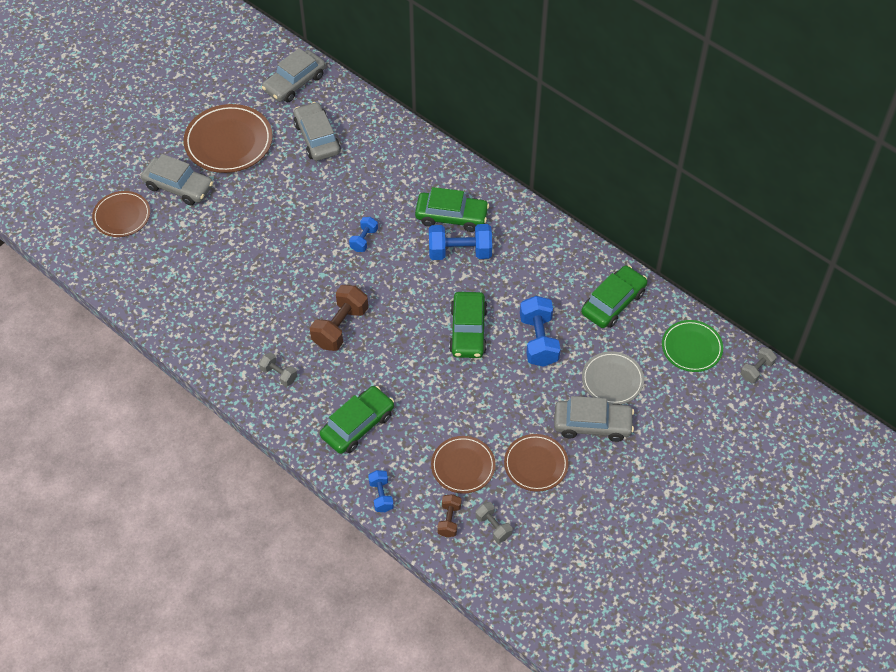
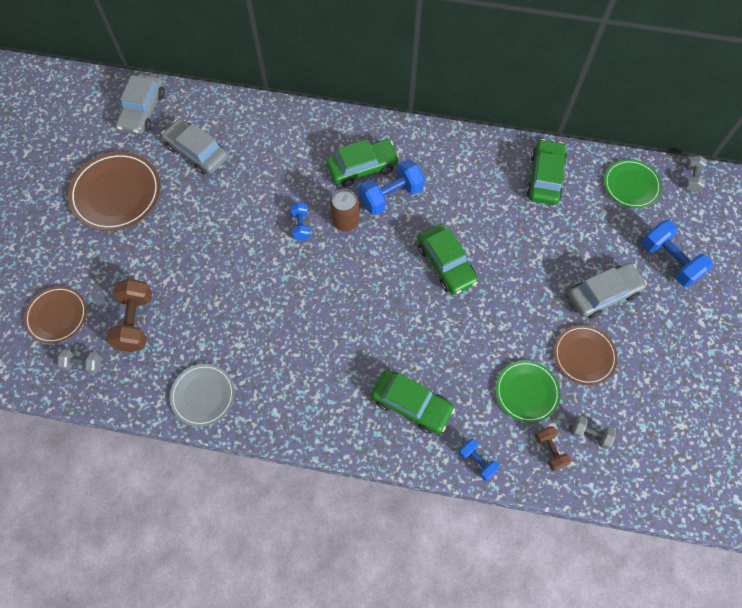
camera: 30 degrees left, 10 degrees up
(178, 187) = (95, 259): grey car -> none
(279, 374) = (308, 394): grey dumbbell -> grey dumbbell (83, 364)
(340, 327) = (334, 319): brown dumbbell -> brown dumbbell (135, 322)
(358, 425) = (411, 404): green car -> green car turned 105 degrees clockwise
(405, 254) = (345, 221): none -> brown can
(463, 466) = (527, 392): brown plate -> green plate
(538, 340) = (509, 242): blue dumbbell -> blue dumbbell (669, 261)
(612, 380) = (591, 246): grey plate -> grey plate (203, 395)

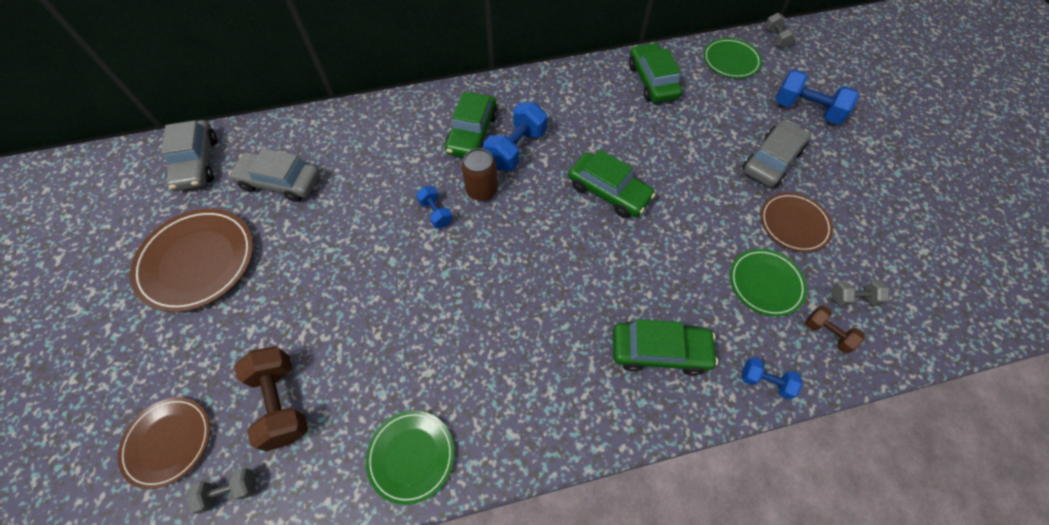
camera: 25 degrees left, 5 degrees down
(203, 395) = (411, 456): grey plate -> green plate
(362, 167) = (472, 133): green car -> green car turned 150 degrees clockwise

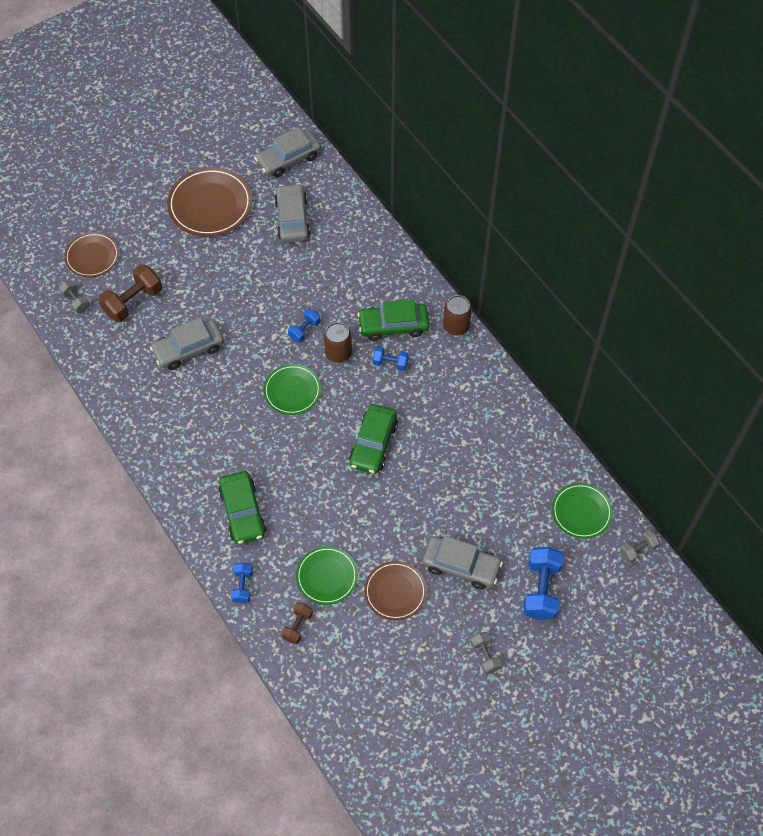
camera: 70 degrees right, 0 degrees up
(396, 349) = (188, 349): none -> grey car
(411, 456) = (123, 385): green plate -> green plate (292, 391)
(498, 86) = (456, 326): none -> brown can
(516, 149) = (390, 363): blue dumbbell -> blue dumbbell, size x0.56
(652, 81) = (520, 448): green car -> none
(852, 298) = (336, 643): grey dumbbell -> grey dumbbell (485, 656)

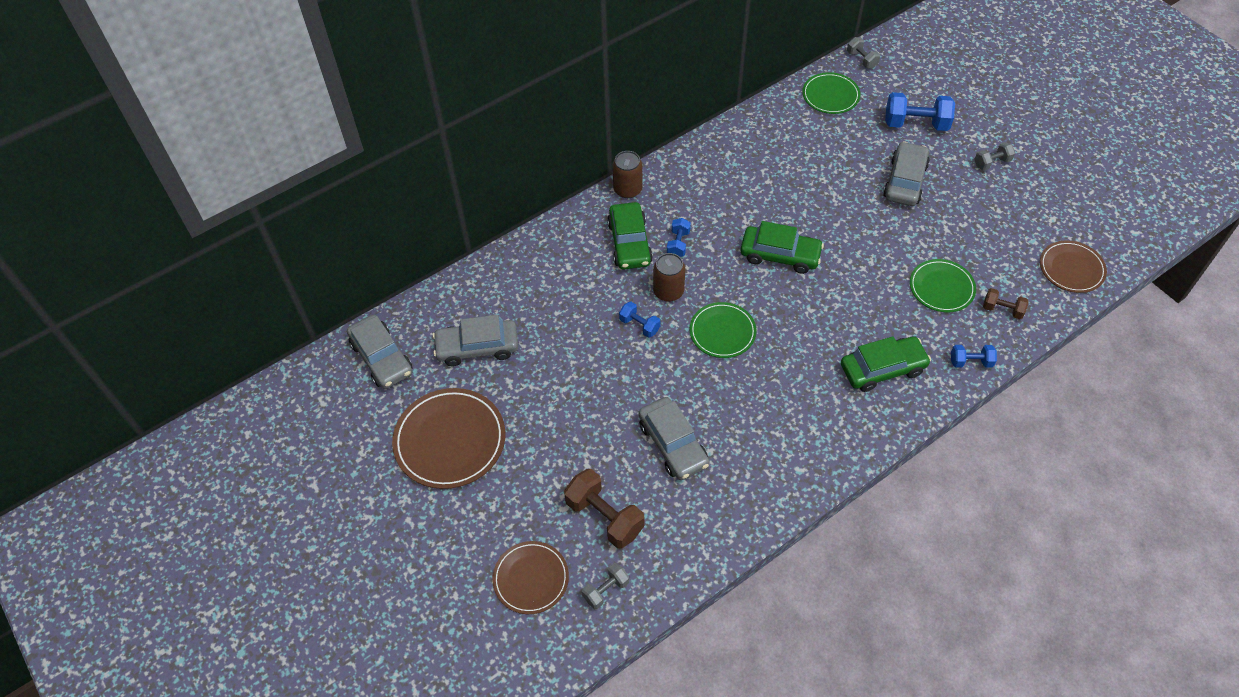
camera: 90 degrees left, 5 degrees down
(395, 592) = (944, 231): brown plate -> brown plate (1071, 269)

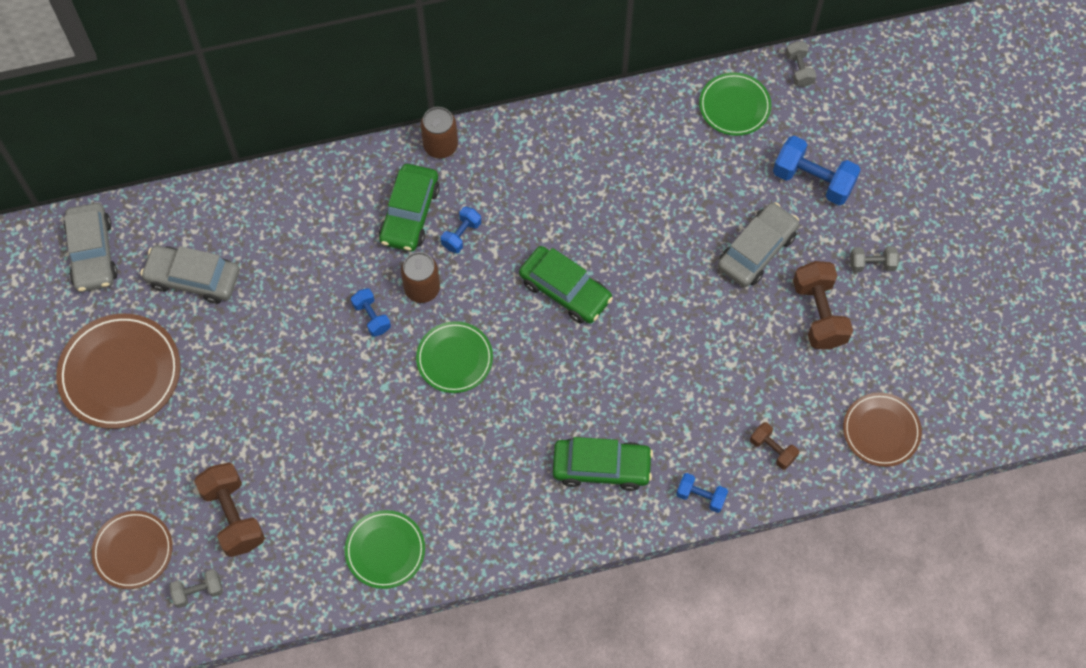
camera: 20 degrees right, 10 degrees up
(673, 444) = (339, 465): grey car -> none
(941, 288) = (720, 398): green plate -> green plate (385, 550)
(976, 207) = (819, 314): none -> brown dumbbell

